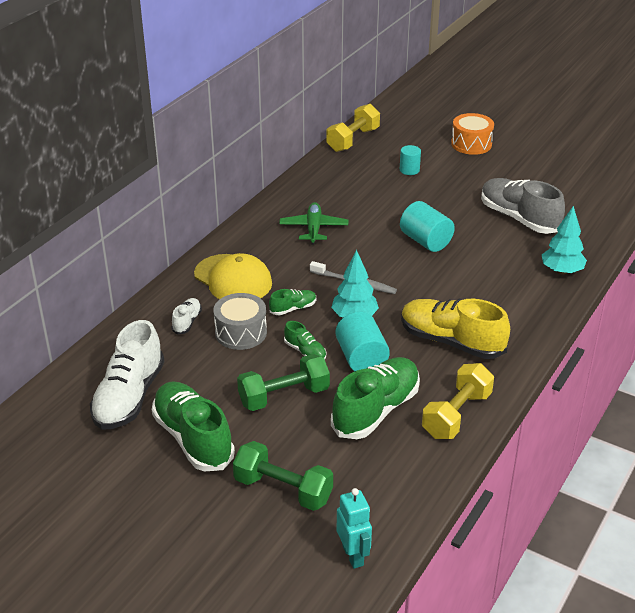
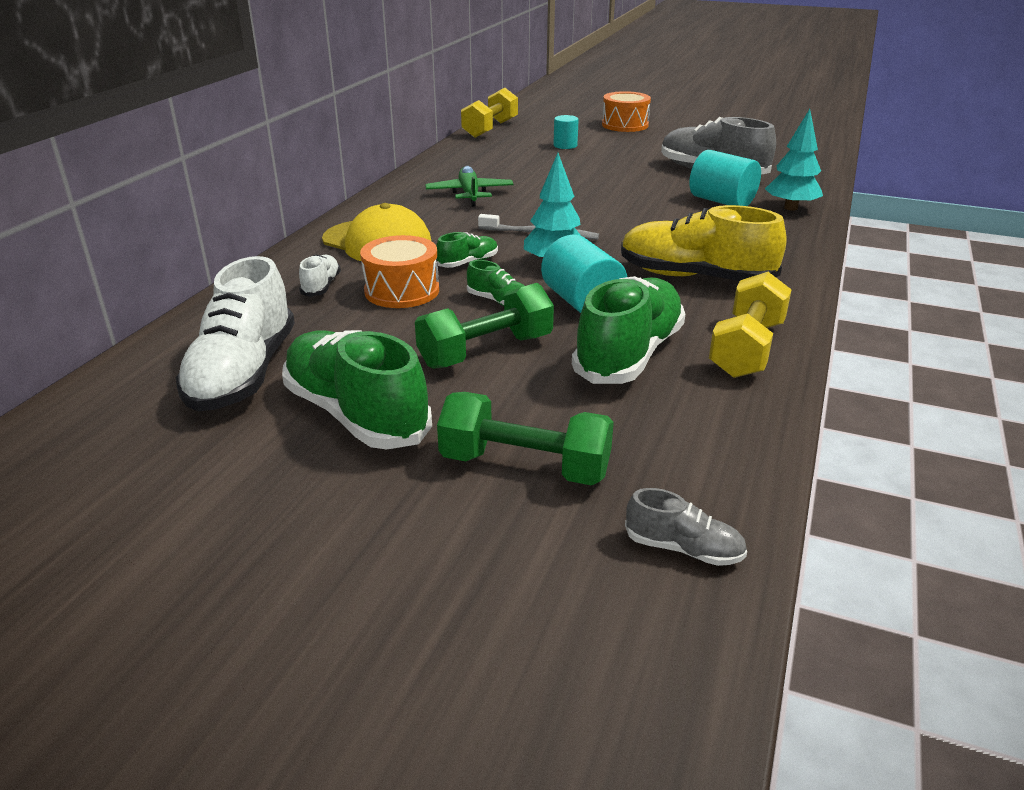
camera: 10 degrees left, 5 degrees down
(241, 333) = (402, 291): grey drum -> orange drum
(353, 555) = (683, 549): turquoise robot -> grey shoe
(425, 241) = (613, 195): turquoise cylinder -> turquoise cylinder (721, 201)

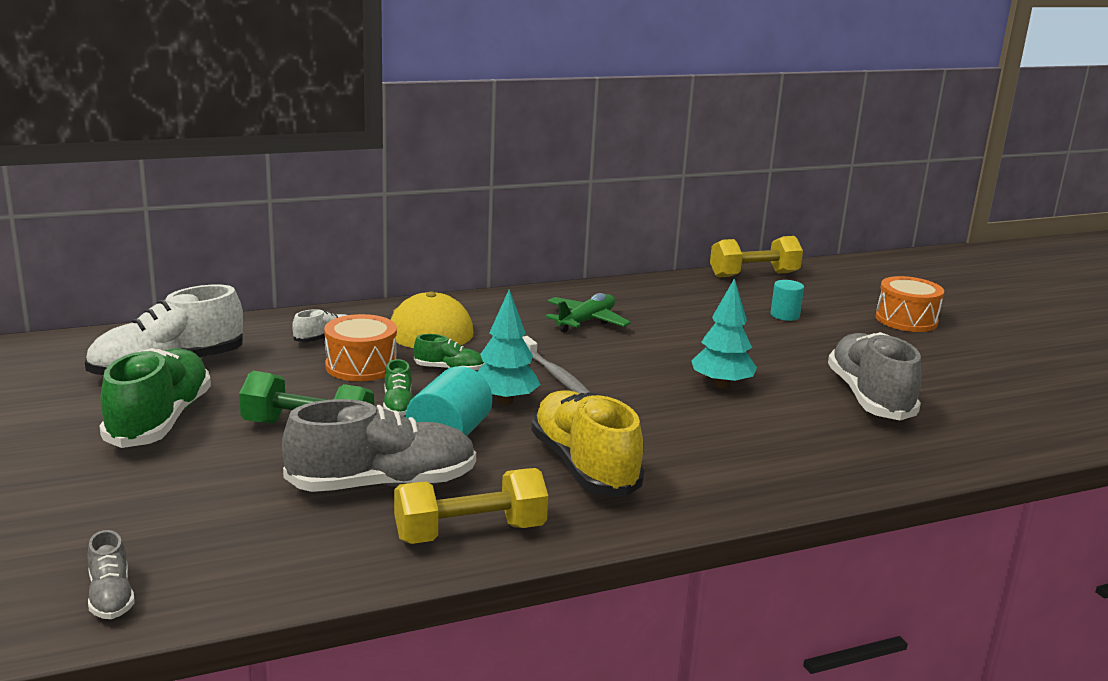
camera: 45 degrees right, 10 degrees down
(524, 466) = (158, 501): green dumbbell -> none
(629, 354) = (383, 485): green shoe -> grey shoe
(721, 201) = (796, 426): turquoise cylinder -> none
(790, 208) = (854, 464): turquoise tree -> turquoise tree (721, 385)

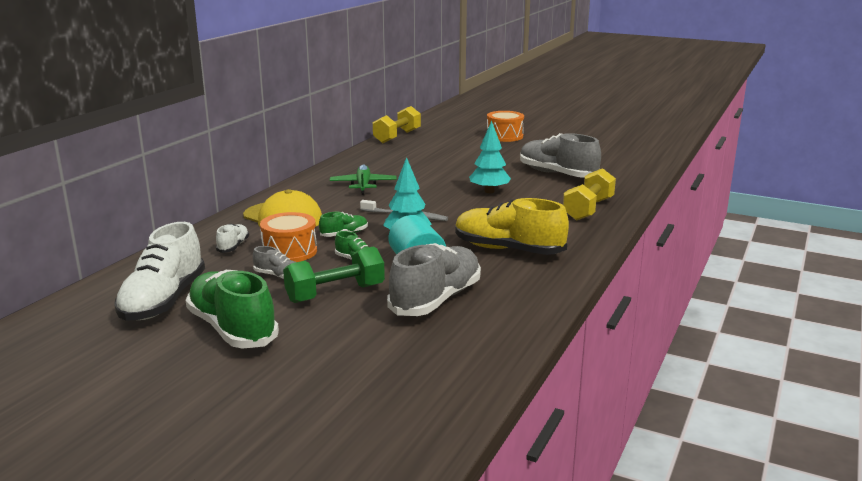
camera: 40 degrees left, 0 degrees up
(111, 596) = (421, 417): grey shoe -> grey shoe (279, 276)
(470, 533) = (523, 299): yellow dumbbell -> yellow dumbbell (588, 209)
(785, 315) = (450, 151): turquoise cylinder -> none

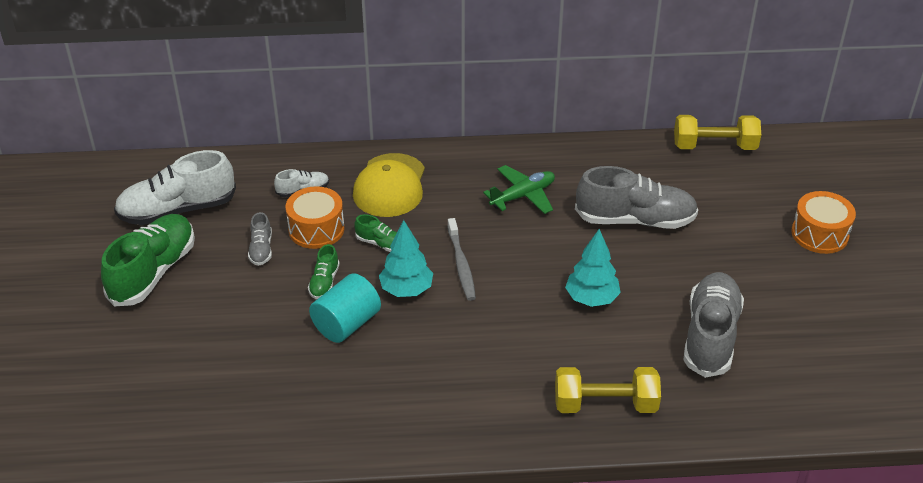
camera: 60 degrees right, 20 degrees up
(335, 293) = (250, 299): green dumbbell -> none
(436, 299) = (278, 369): grey shoe -> grey shoe (635, 220)
(508, 250) = (429, 377): yellow shoe -> none

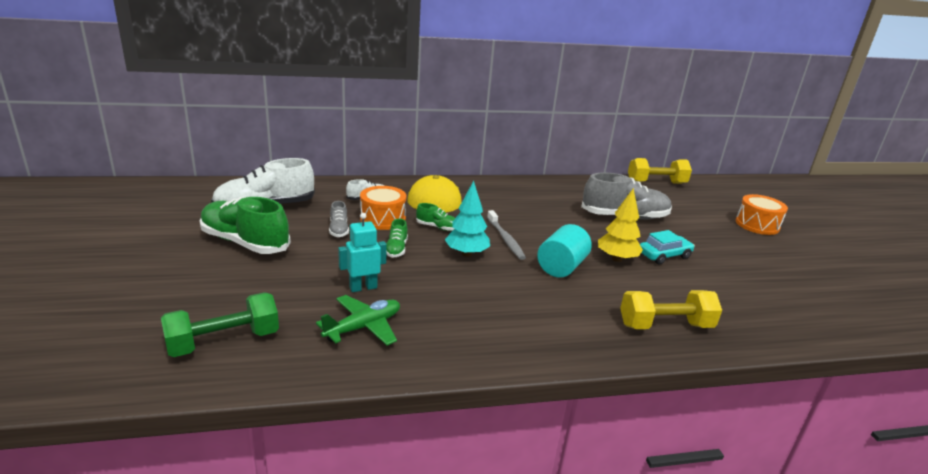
camera: 10 degrees left, 15 degrees down
(133, 413) = (224, 341): none -> green dumbbell
(153, 272) = (245, 243): green shoe -> green shoe turned 75 degrees counterclockwise
(278, 343) = (363, 287): none -> turquoise robot
(346, 324) = (422, 275): turquoise cylinder -> turquoise cylinder (561, 267)
(523, 196) = (536, 203): green plane -> green plane (363, 327)
(591, 298) = (616, 259): turquoise tree -> yellow tree
(656, 293) = (664, 255): none -> turquoise car
(710, 336) = (721, 280): grey shoe -> none

